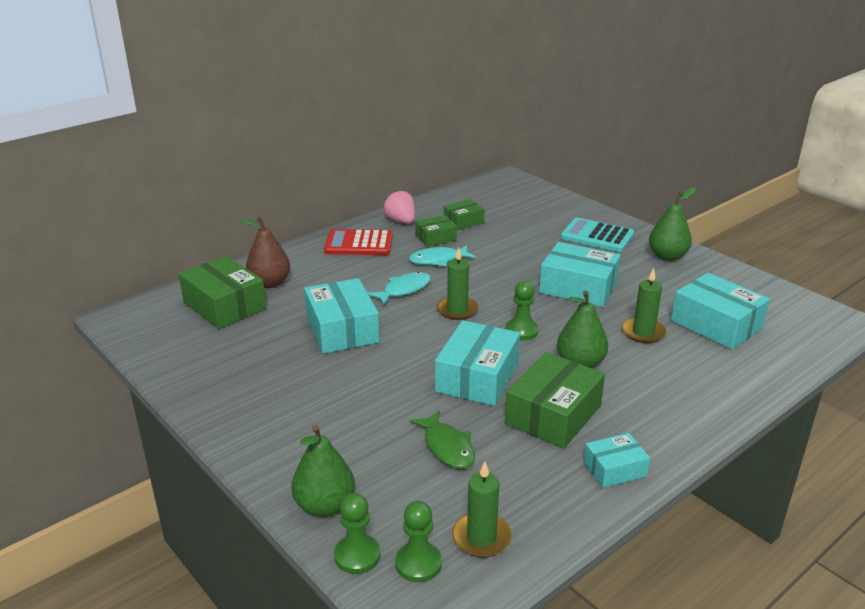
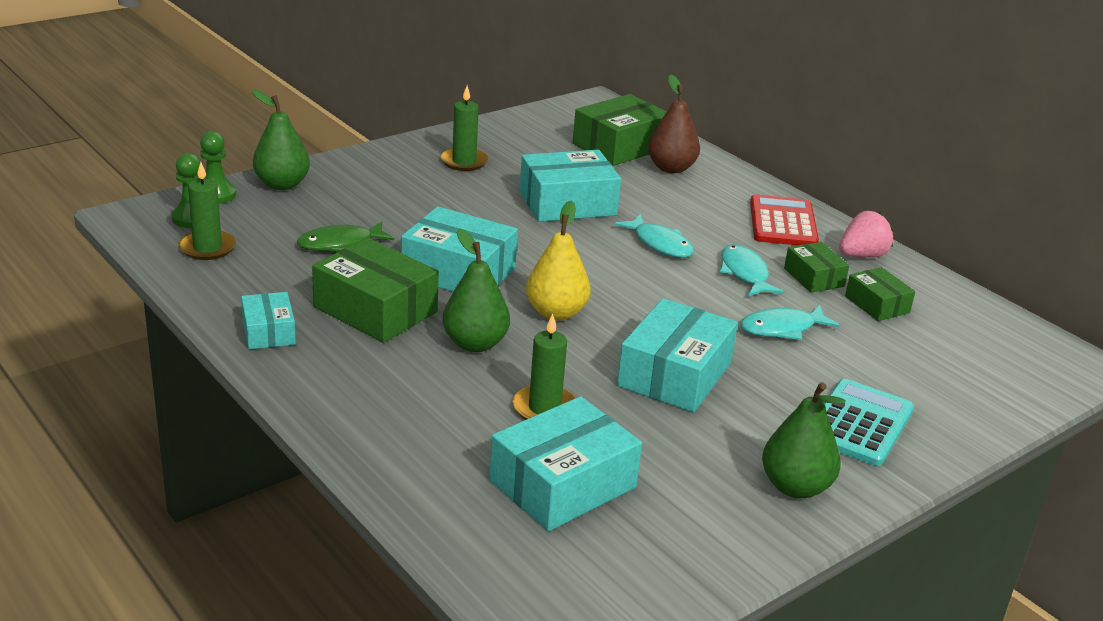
camera: 90 degrees right, 0 degrees up
(457, 310) = (609, 274): green candle -> green candle (464, 162)
(506, 251) = (782, 329): none -> turquoise fish
(521, 331) = (556, 313): green pawn -> yellow pear

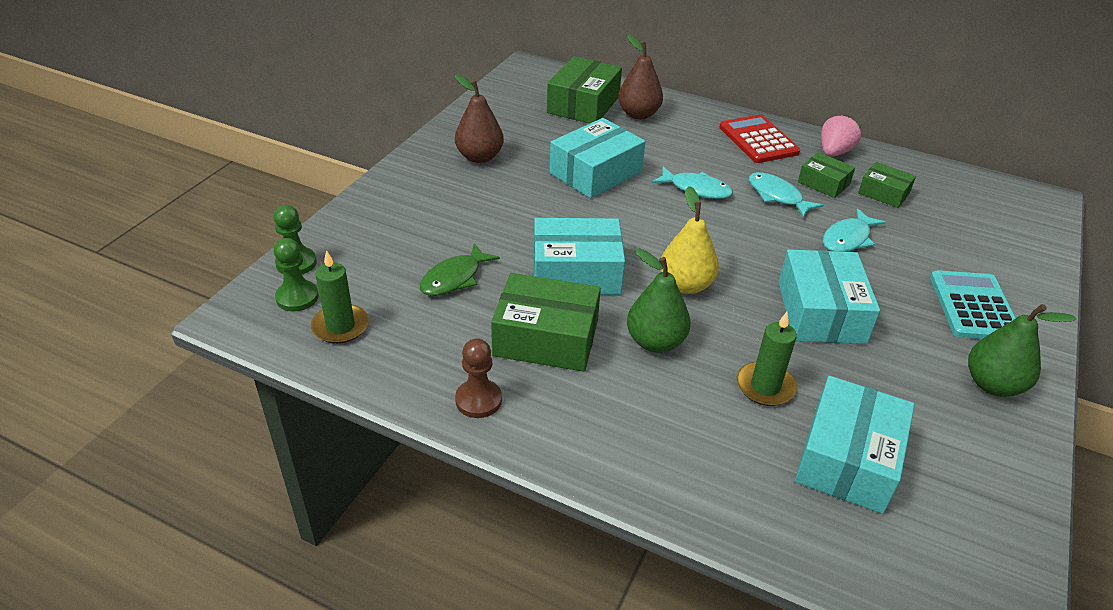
camera: 25 degrees left, 10 degrees up
(269, 332) = (478, 400): turquoise box -> brown pawn
(282, 184) = (347, 231): green pear -> none
(464, 162) = (479, 157): green candle -> brown pear

